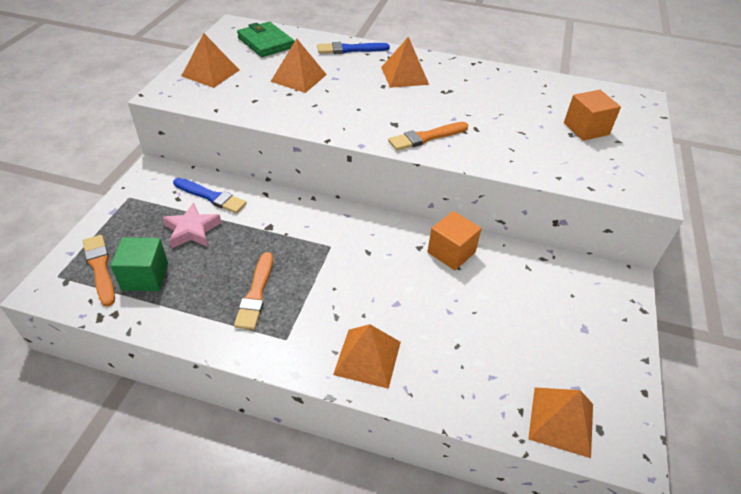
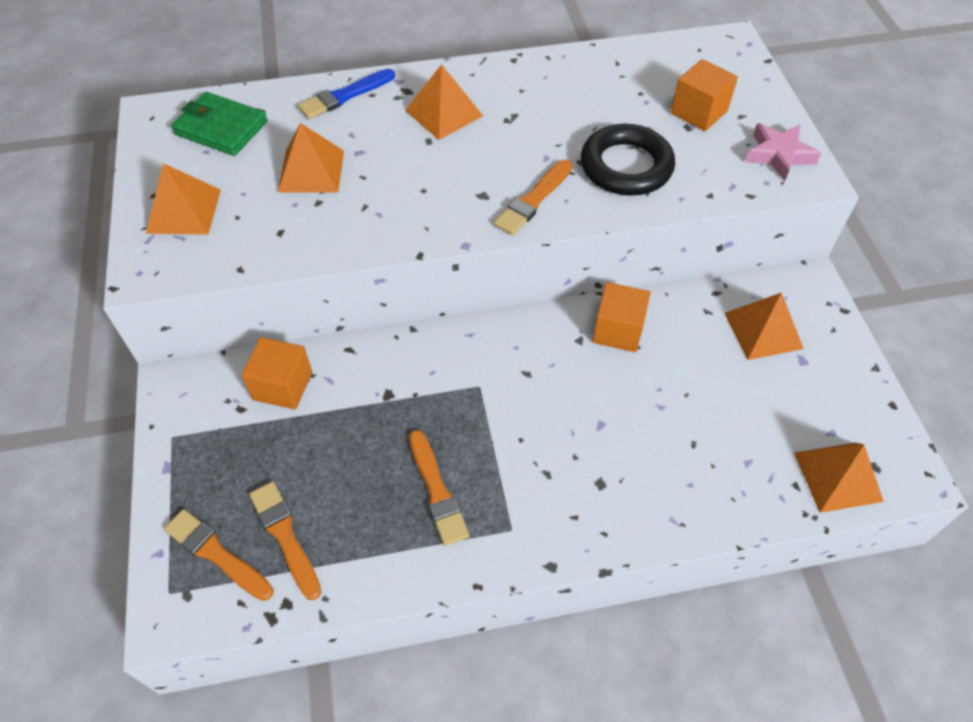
camera: 25 degrees left, 10 degrees up
(145, 276) = (285, 536): green cube -> orange brush
(192, 230) = (295, 445): pink star -> pink star (779, 155)
(211, 196) = (283, 386): blue brush -> orange cube
(367, 357) = (613, 506): orange pyramid -> orange pyramid (763, 330)
(507, 141) = (626, 166): none -> black ring

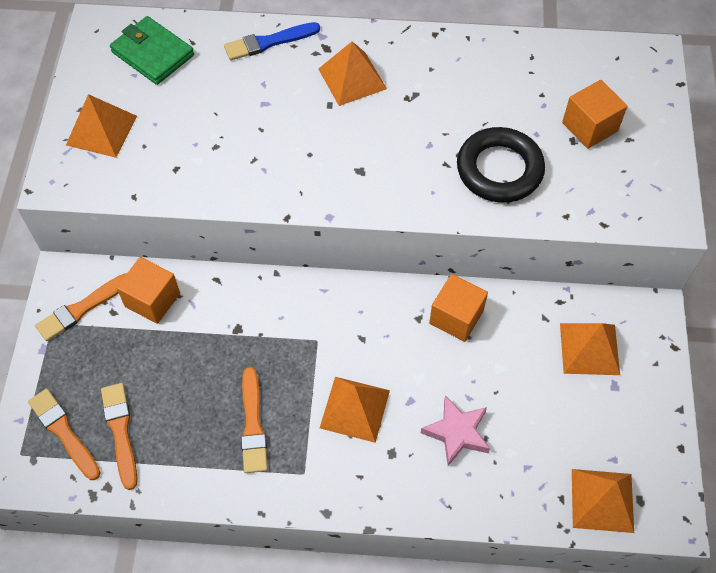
camera: 15 degrees right, 5 degrees up
(311, 171) = (218, 114): orange pyramid -> orange pyramid (354, 409)
(533, 200) = (403, 185): orange brush -> orange brush (82, 308)
(779, 155) = (648, 189): pink star -> pink star (457, 433)

